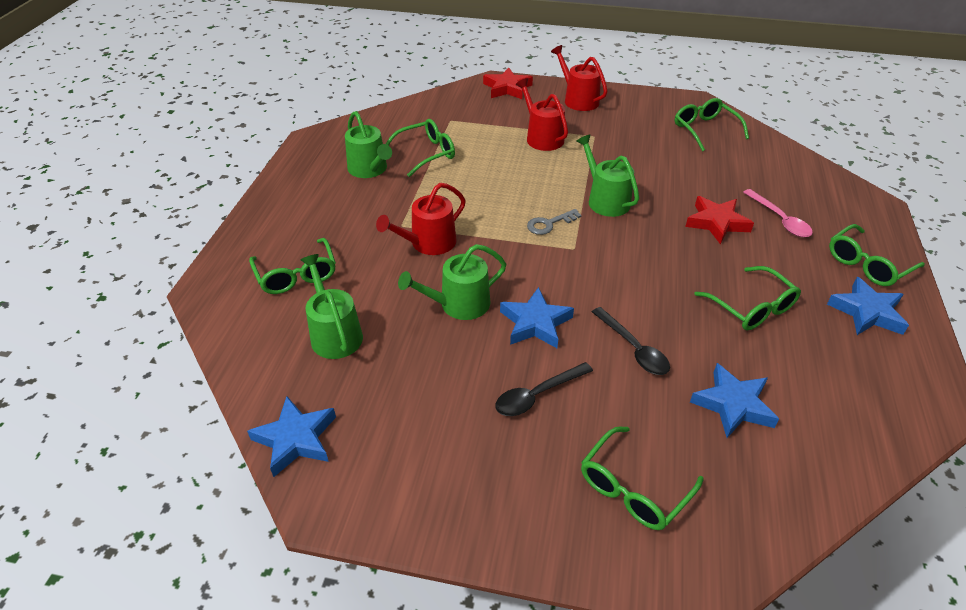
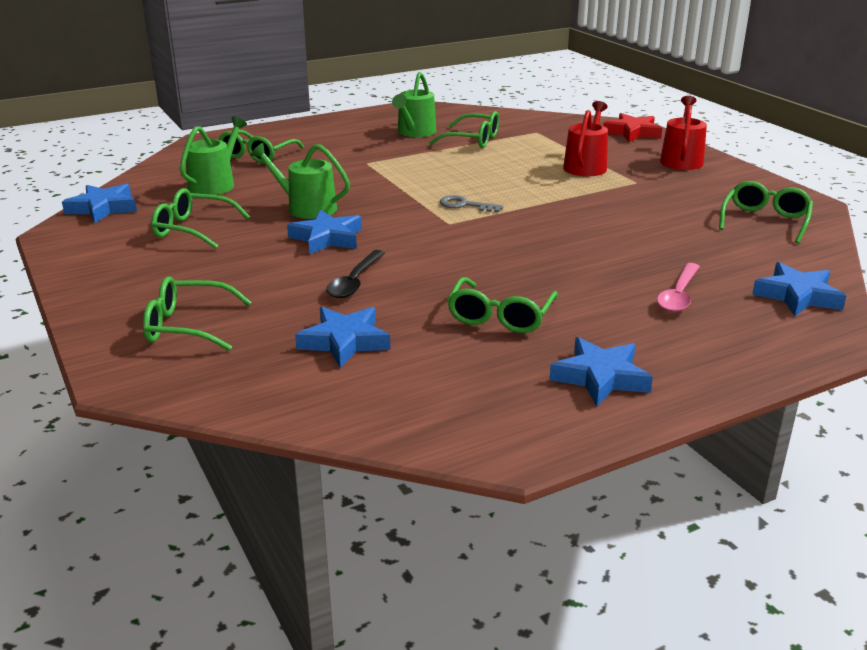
camera: 50 degrees right, 15 degrees down
(428, 243) = (361, 176): red watering can -> none
(537, 395) = (245, 263): black spoon -> none
(605, 200) = (544, 214): green watering can -> none
(716, 223) = (608, 267): red star -> none
(814, 181) = (797, 296): none -> blue star
(868, 264) = (693, 360): green glasses -> green glasses (194, 229)

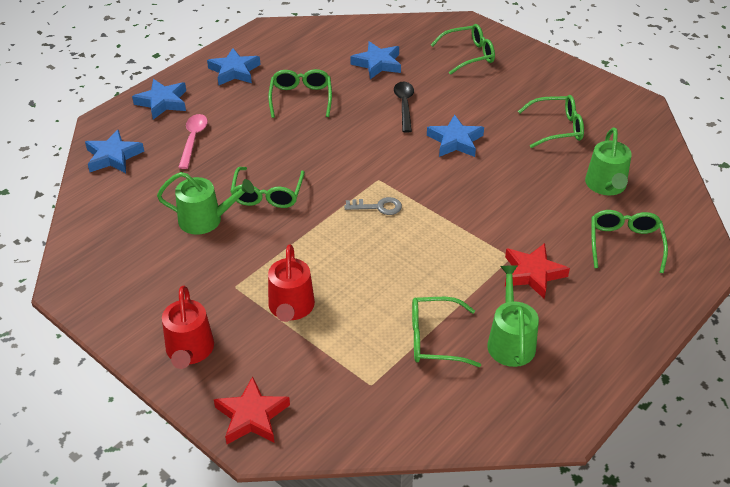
camera: 160 degrees right, 15 degrees up
(103, 208) = (650, 135): blue star -> blue star (162, 102)
(306, 208) = (501, 172): green watering can -> green watering can (206, 219)
(358, 153) = (533, 273): none -> red star
(764, 221) = (118, 245): green glasses -> green glasses (268, 194)

